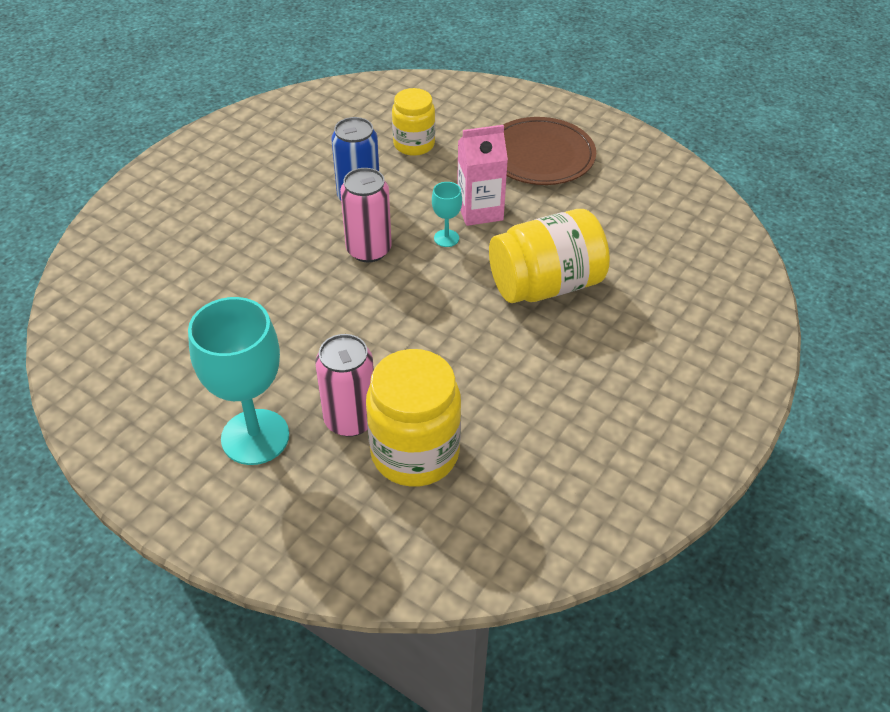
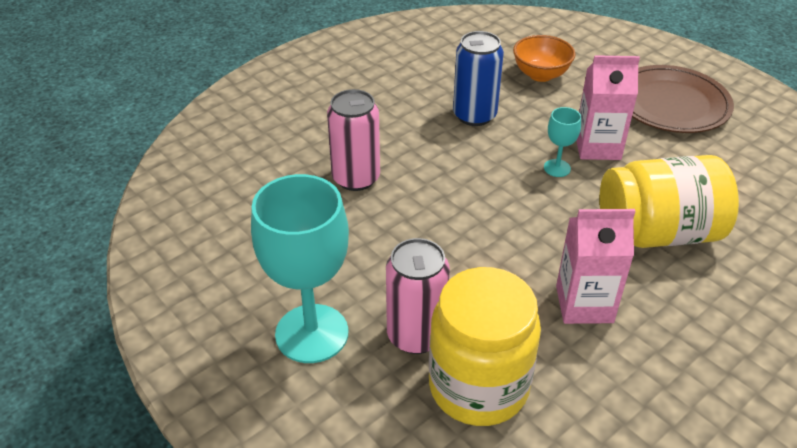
camera: 15 degrees right, 5 degrees down
(369, 250) = (473, 166): pink can -> pink can (356, 178)
(414, 144) = (540, 75): yellow jar -> orange bowl
(492, 362) = (584, 304): none -> pink carton

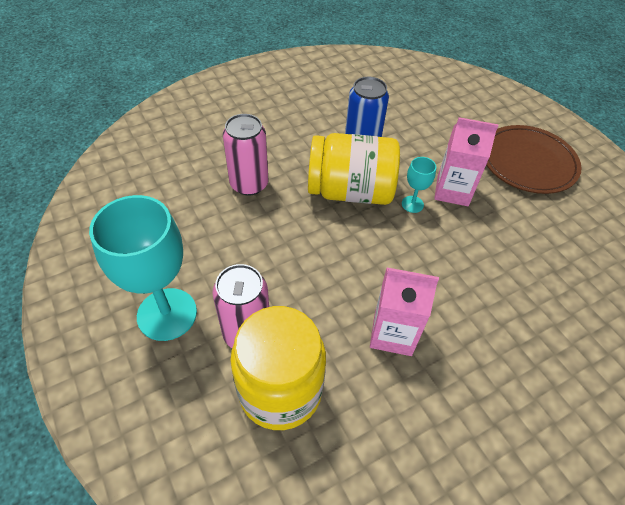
camera: 10 degrees right, 10 degrees up
(540, 75) = (427, 118): orange bowl -> none
(657, 233) = (476, 279): yellow jar -> yellow jar (350, 191)

